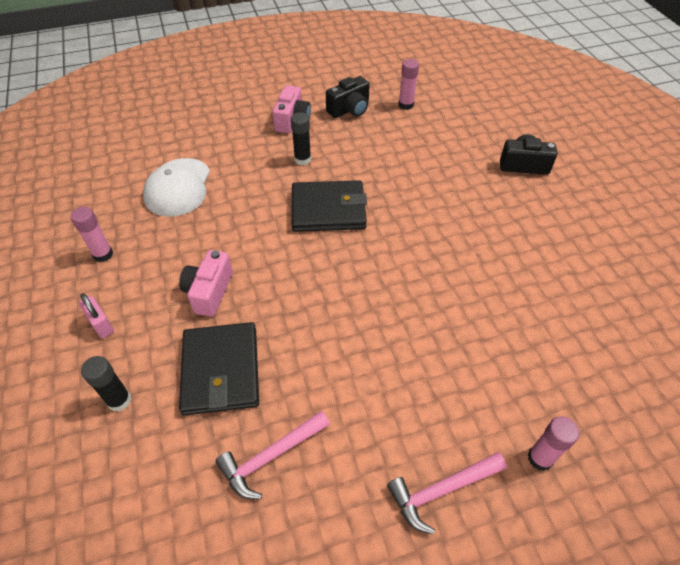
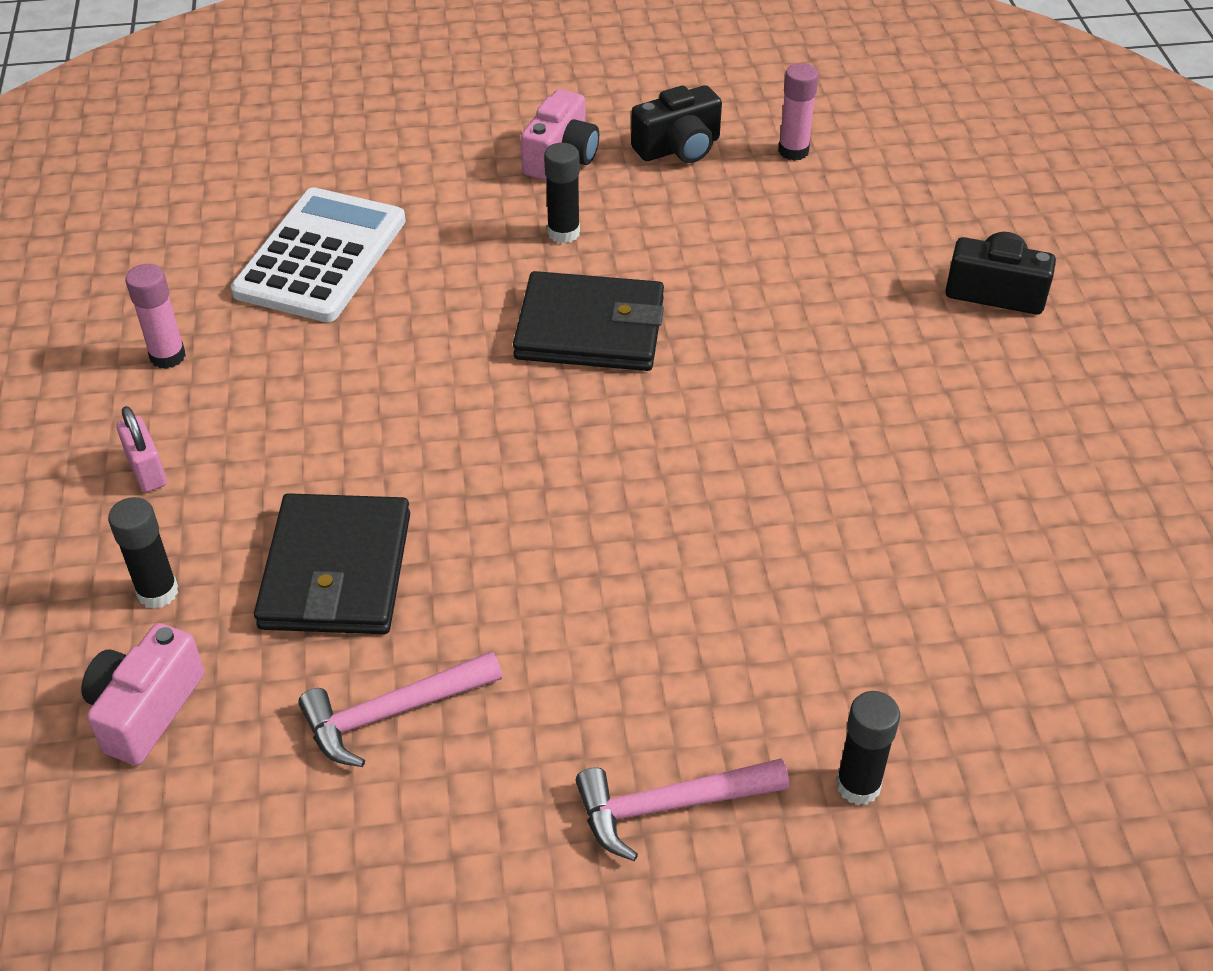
camera: 10 degrees right, 5 degrees down
(178, 187) = (321, 256): white cap -> white calculator
(209, 292) = (342, 442): pink camera -> pink camera (146, 710)
(540, 458) = (858, 785): pink glue stick -> black glue stick

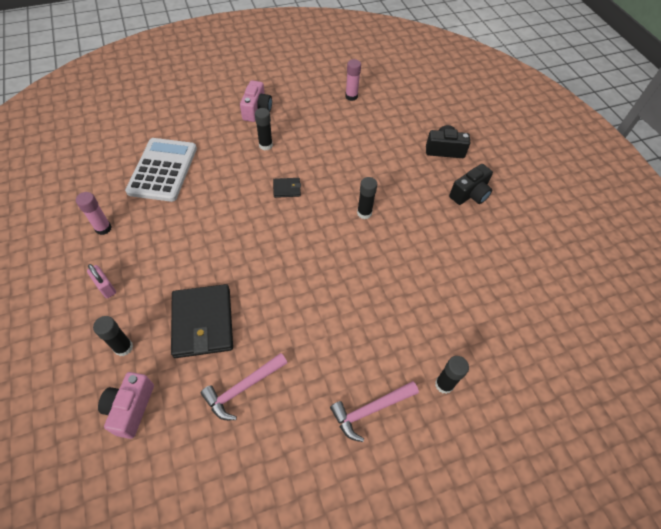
camera: 15 degrees left, 10 degrees up
(590, 328) = (287, 189): black wallet -> black wallet, size x0.46
(678, 148) = (304, 100): black camera -> black camera (470, 194)
(760, 402) = (364, 213): none -> black glue stick

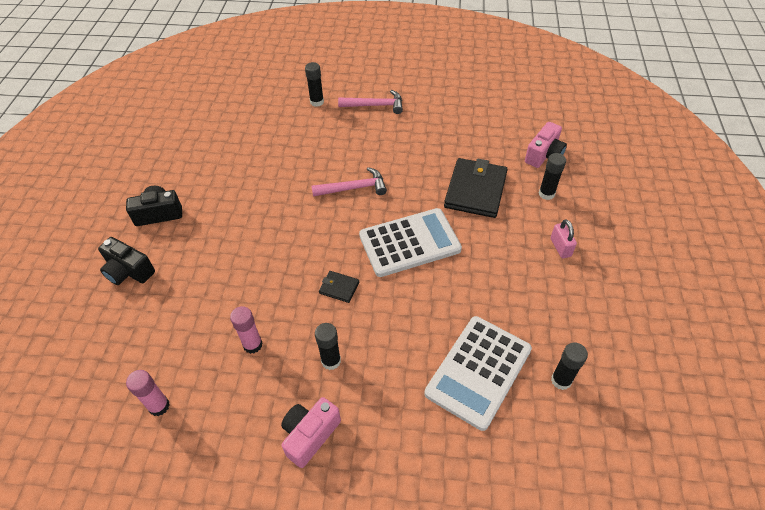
camera: 150 degrees left, 5 degrees down
(103, 228) = (561, 312): pink glue stick -> pink glue stick (252, 345)
(243, 388) = (458, 141): pink hammer -> pink hammer (354, 188)
(248, 243) = (409, 243): none -> white calculator
(364, 213) = (277, 232): black glue stick -> black glue stick (561, 380)

